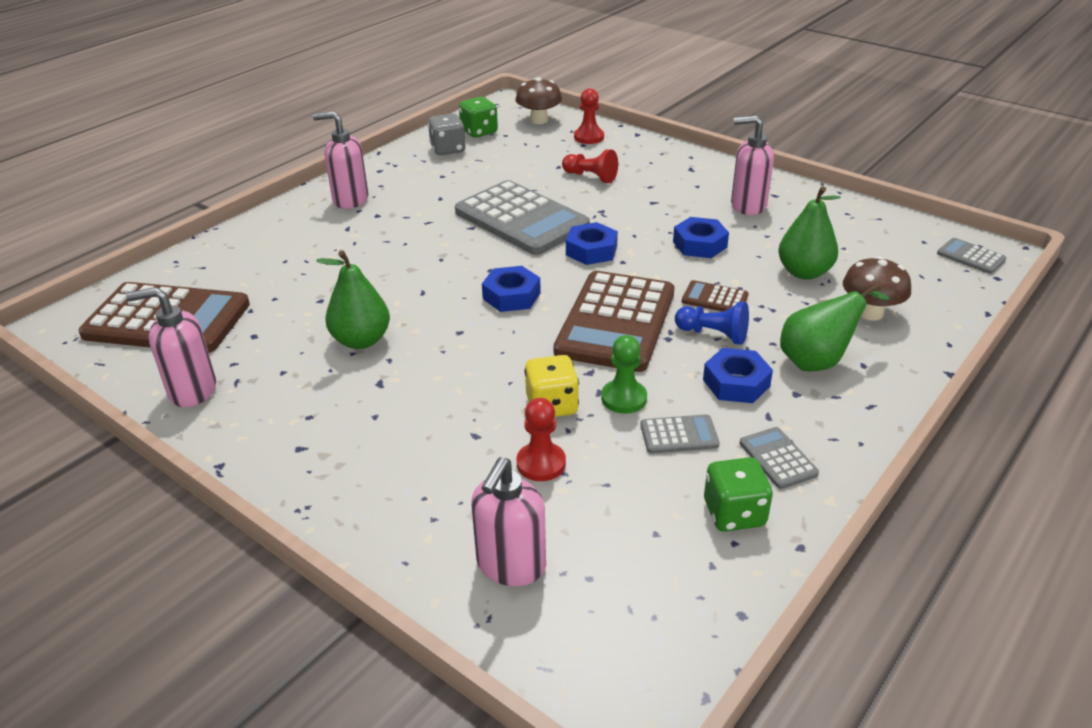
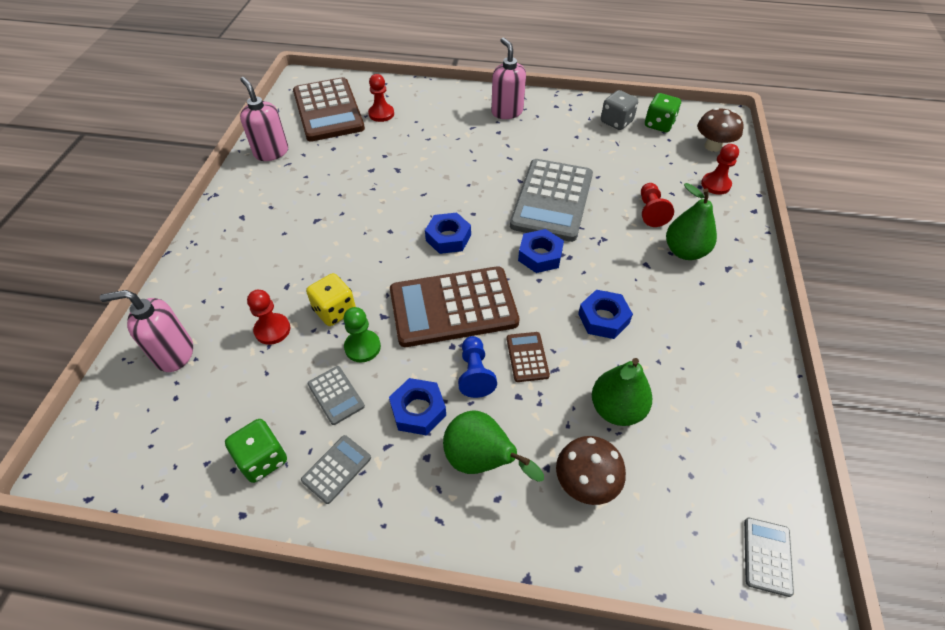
camera: 60 degrees right, 15 degrees up
(235, 281) = (381, 114): none -> red pawn
(361, 340) = (353, 192): green pear -> green pear (684, 251)
(747, 206) = (699, 330): pink soap dispenser -> none

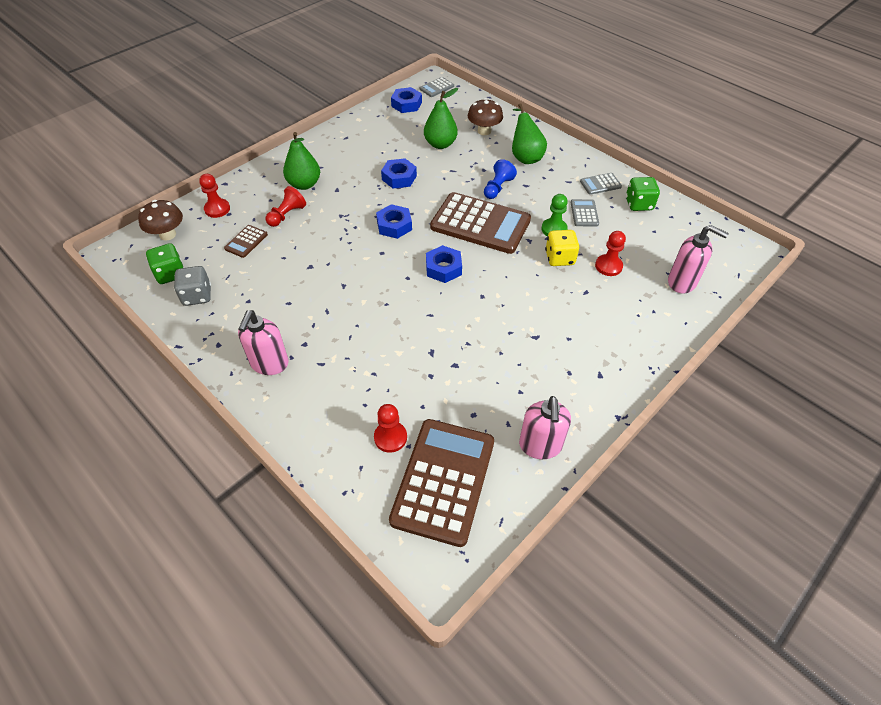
camera: 145 degrees left, 0 degrees up
(418, 410) = (542, 187): blue nut -> blue nut (406, 104)
(527, 357) = (461, 181): brown calculator -> brown calculator (246, 241)
(552, 200) = (340, 257): grey calculator -> none

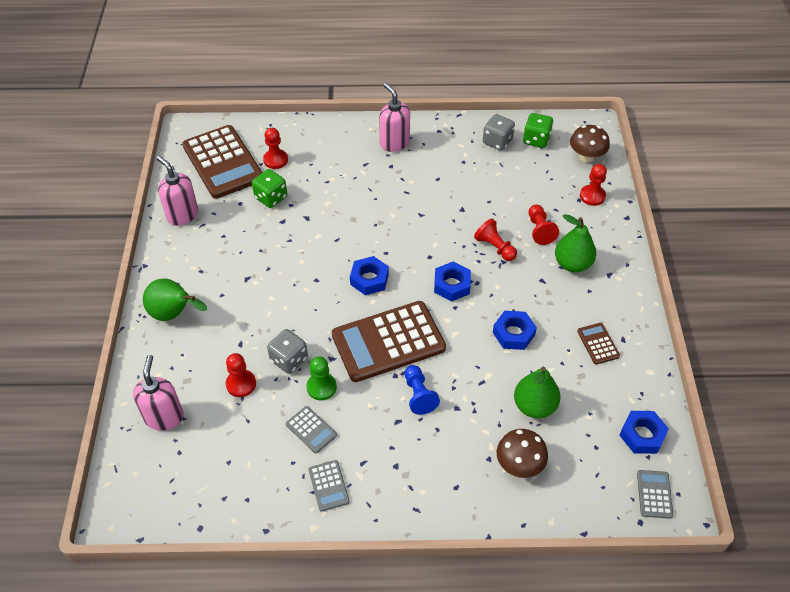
camera: 135 degrees right, 0 degrees up
(246, 241) = (531, 191): brown calculator -> brown calculator (598, 344)
(331, 226) = (495, 247): none -> red pawn
(525, 157) = (438, 461): green pear -> green pear (174, 314)
(559, 258) = (289, 360): yellow dice -> grey dice
(600, 184) = (328, 486): grey calculator -> grey calculator turned 135 degrees clockwise
(639, 204) = (268, 488): green dice -> green dice (271, 198)
(682, 282) = (164, 417): pink soap dispenser -> pink soap dispenser turned 105 degrees clockwise

